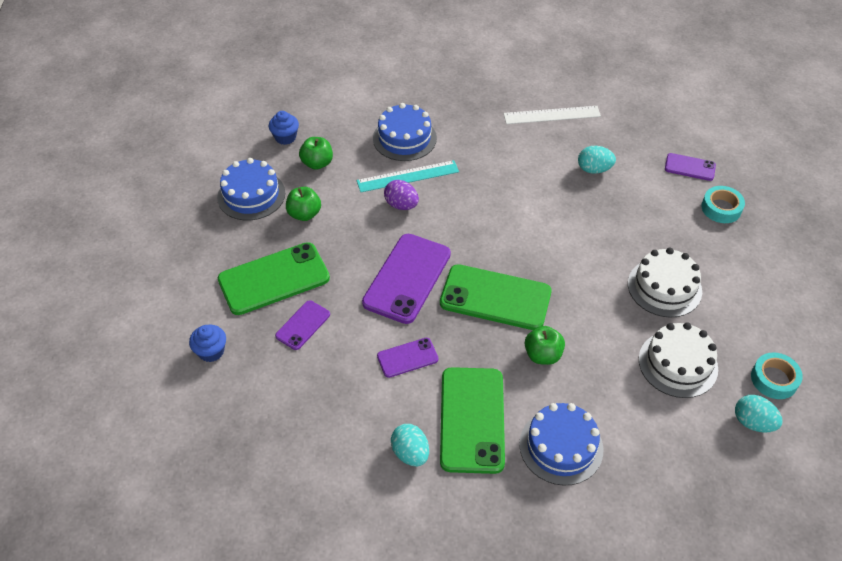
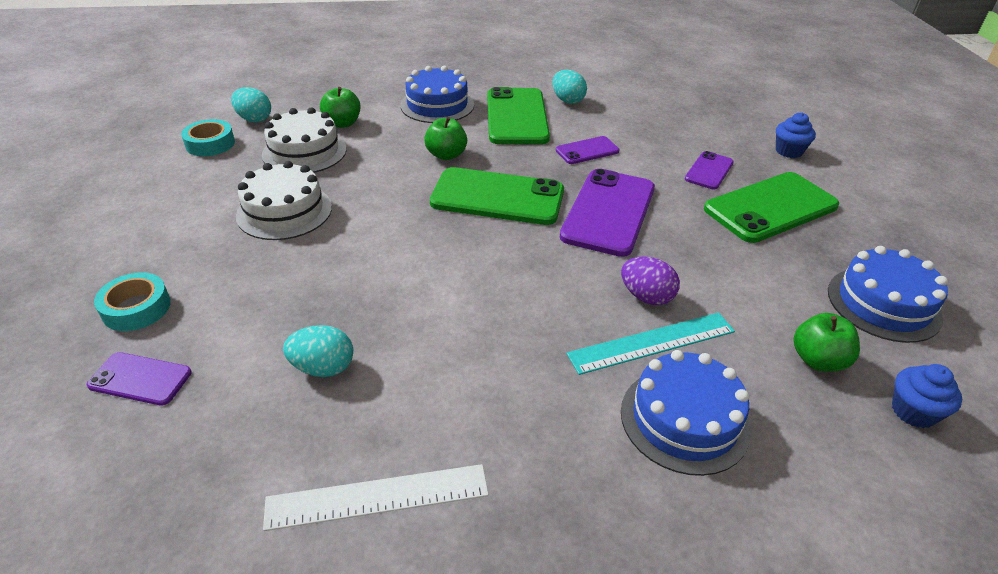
camera: 175 degrees right, 10 degrees down
(304, 214) = (783, 280): green apple -> green apple (342, 123)

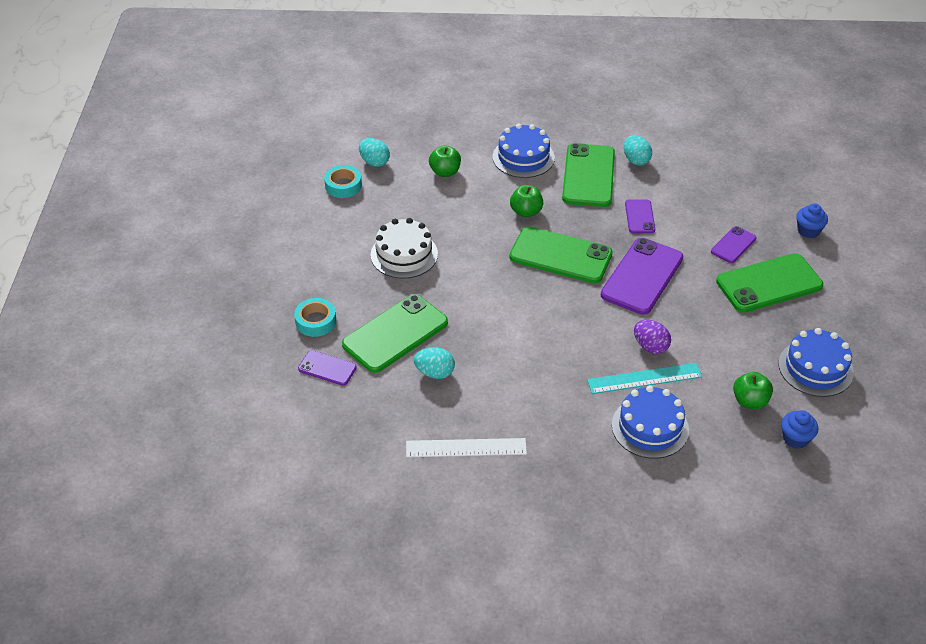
camera: 10 degrees right, 5 degrees up
(262, 314) = (395, 333): none -> green phone
(304, 152) = (416, 200): white cake -> none
(587, 151) = (640, 217): purple phone -> purple phone turned 75 degrees counterclockwise

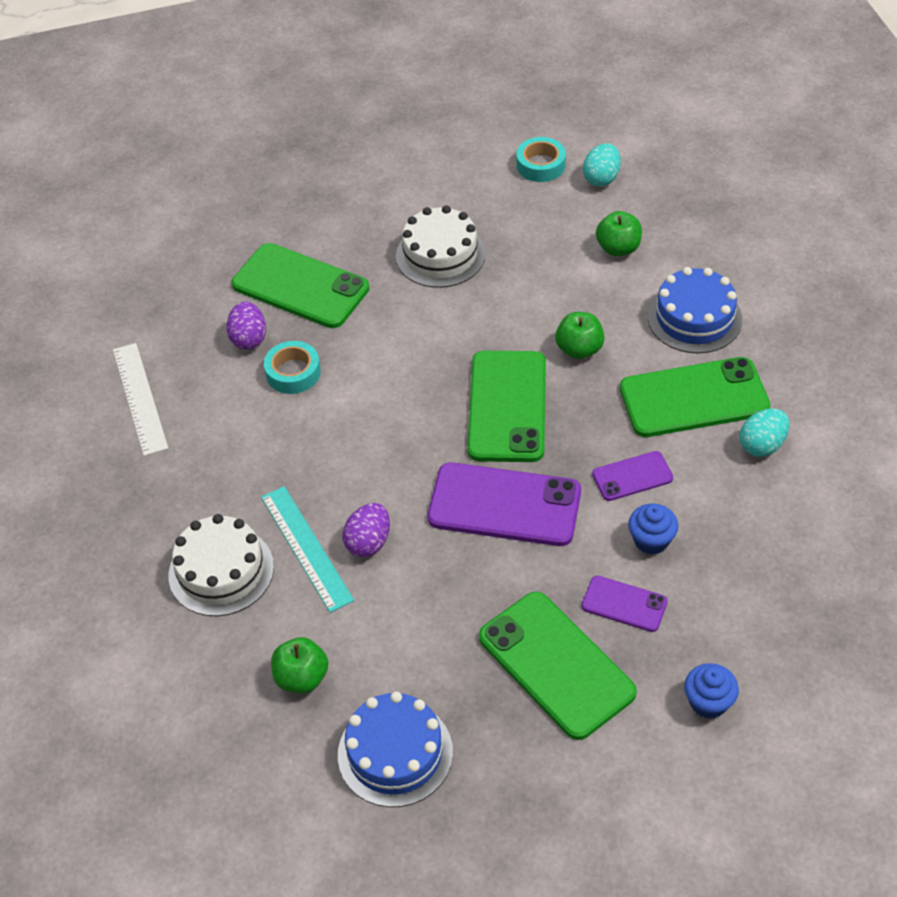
camera: 75 degrees right, 5 degrees up
(316, 321) = (296, 215): turquoise tape -> turquoise tape (293, 373)
(327, 368) = (226, 246): purple phone -> none
(435, 373) = (249, 339): turquoise egg -> purple egg
(650, 427) = (221, 571): blue cake -> white cake
(795, 438) = (247, 745): blue cupcake -> blue cupcake (651, 540)

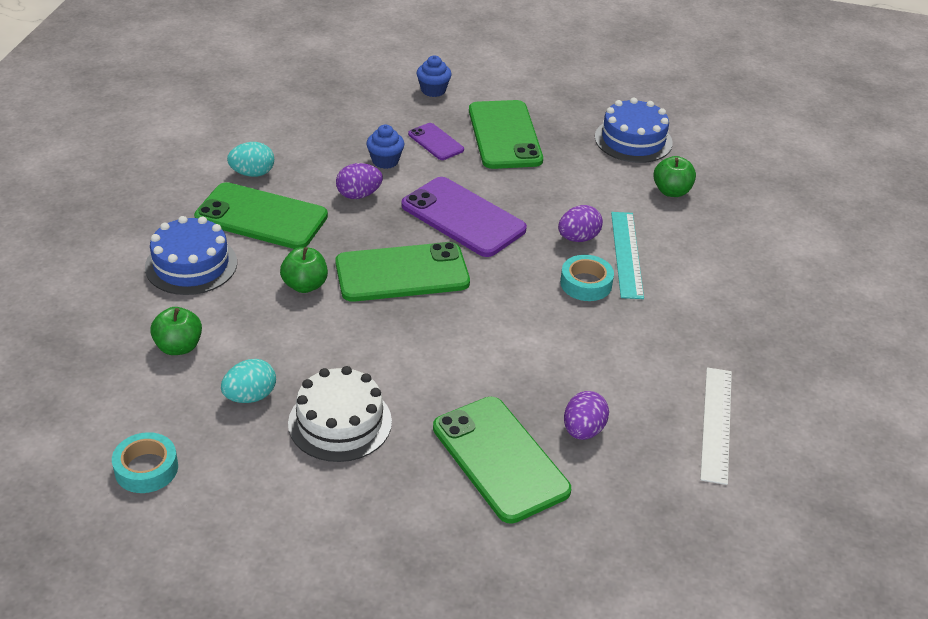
camera: 155 degrees left, 10 degrees down
(221, 571) = (699, 267): white cake -> none
(293, 373) = (560, 380): turquoise tape -> turquoise tape (586, 284)
(507, 406) = (402, 273): green phone -> green phone turned 45 degrees clockwise
(601, 178) = (109, 421): turquoise egg -> turquoise egg (250, 396)
(632, 476) = (359, 195): purple phone -> purple egg

